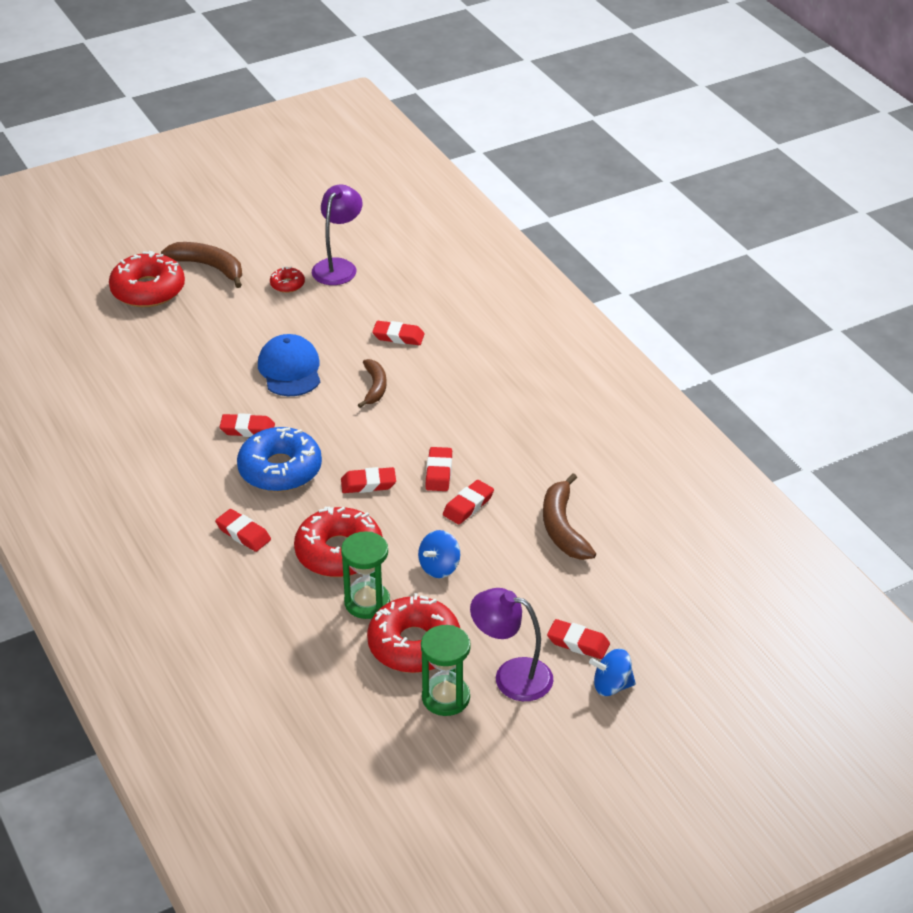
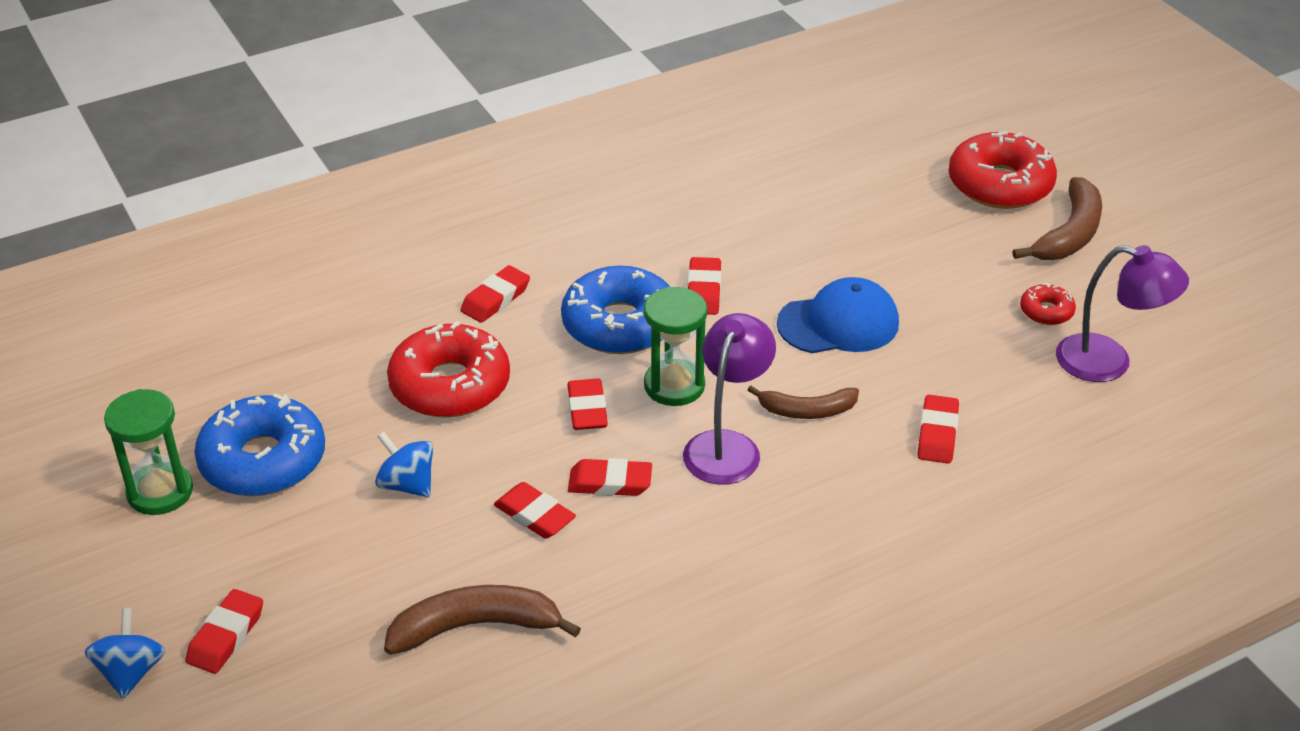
camera: 90 degrees right, 0 degrees up
(367, 602) = (350, 414): green hourglass -> green hourglass (674, 386)
(414, 645) = (263, 460): red donut -> blue donut
(511, 676) = (181, 559): purple lamp -> purple lamp (727, 446)

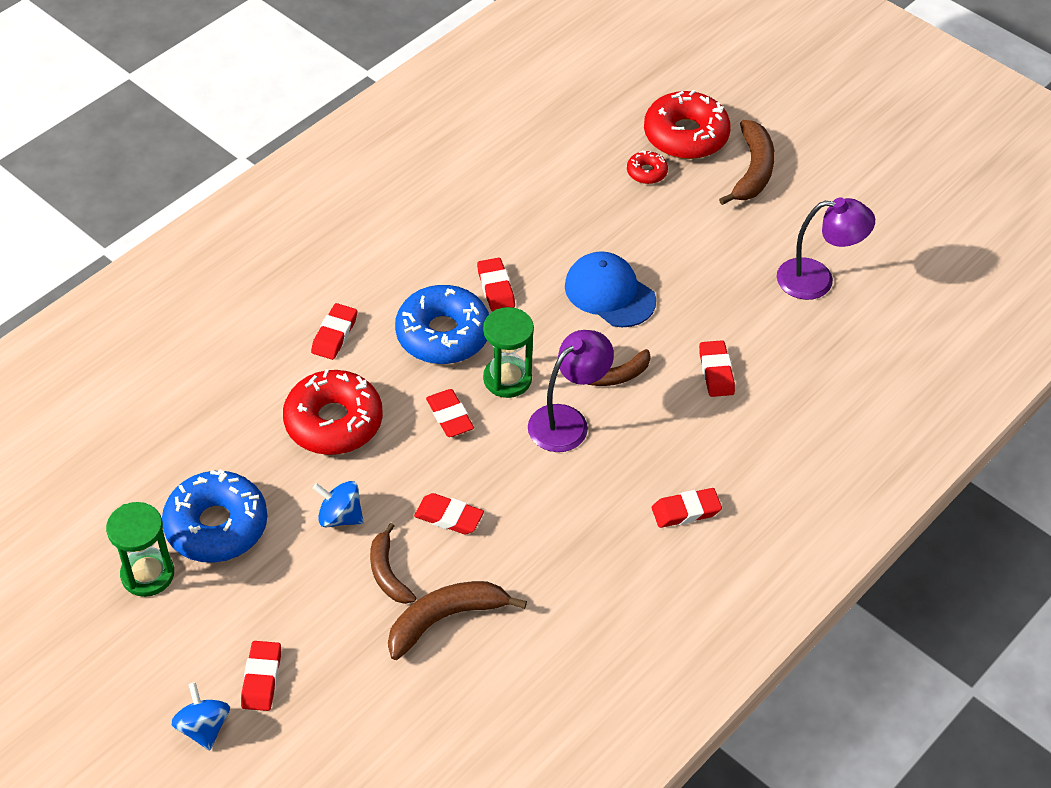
camera: 20 degrees left, 10 degrees up
(432, 558) = (388, 573): none -> brown banana
(610, 483) = (493, 475): red eraser -> red eraser (686, 511)
(727, 446) = (567, 421): purple lamp -> purple lamp turned 45 degrees clockwise
(838, 323) = (609, 293): blue cap -> blue cap turned 105 degrees counterclockwise
(1046, 311) = (758, 245): red donut -> red donut (646, 172)

